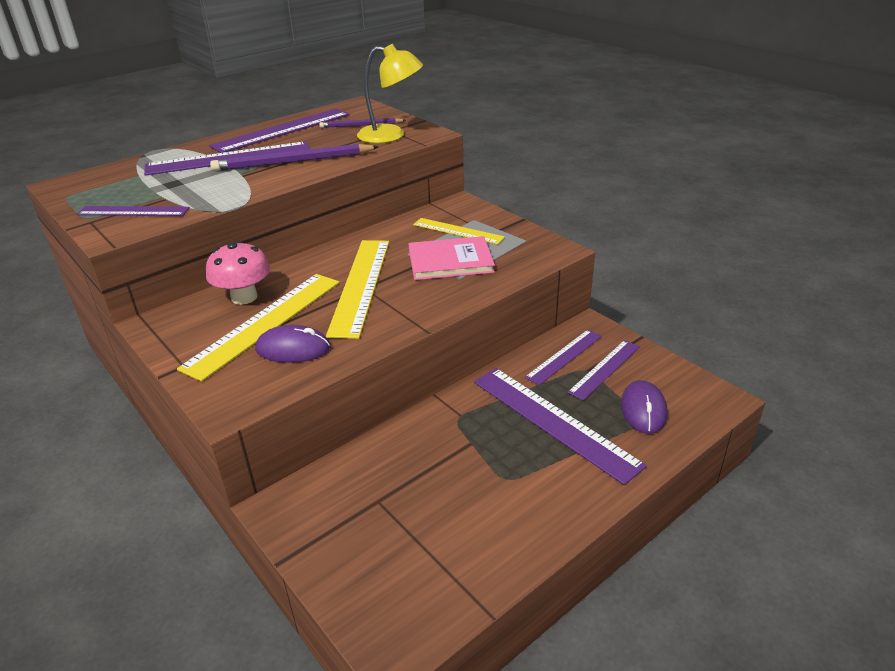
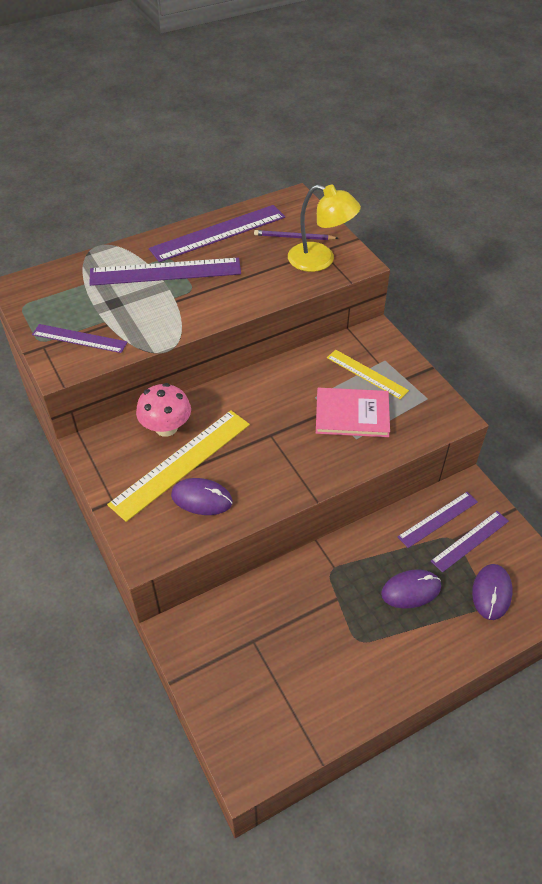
camera: 10 degrees right, 15 degrees up
(293, 162) = (223, 287): purple pencil -> none
(360, 285) = (267, 431): yellow ruler -> none
(553, 422) = (411, 590): purple ruler -> purple mouse

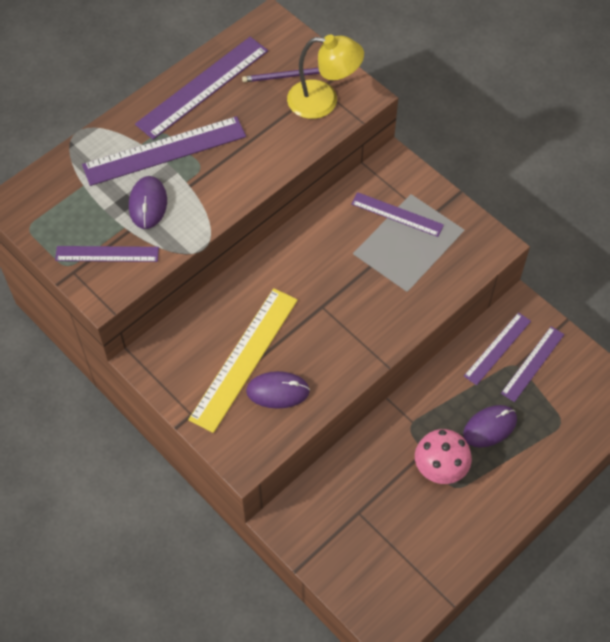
camera: 15 degrees left, 10 degrees up
(166, 427) = (215, 322): pink mushroom -> pink mushroom (440, 467)
(352, 414) = (395, 265): pink book -> none
(367, 374) = (397, 214): yellow ruler -> purple ruler
(491, 593) = (563, 411): purple mouse -> purple mouse (148, 204)

